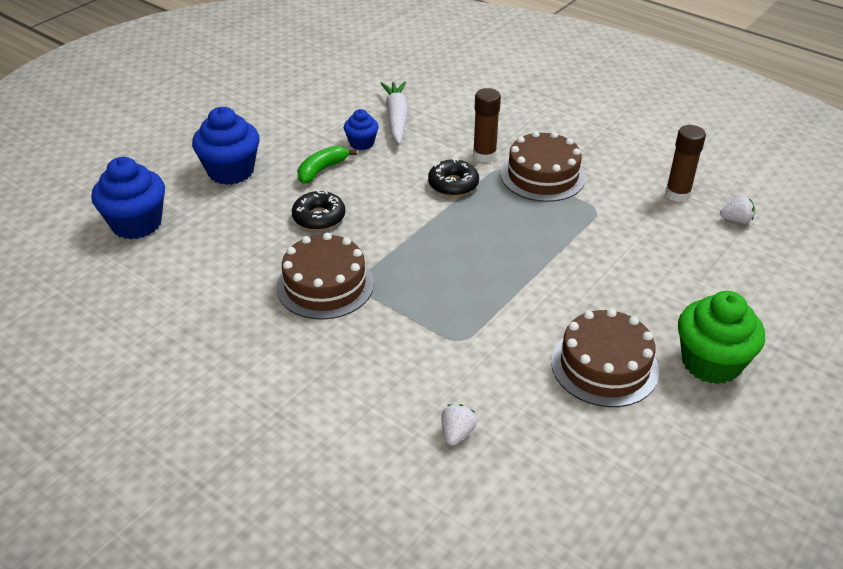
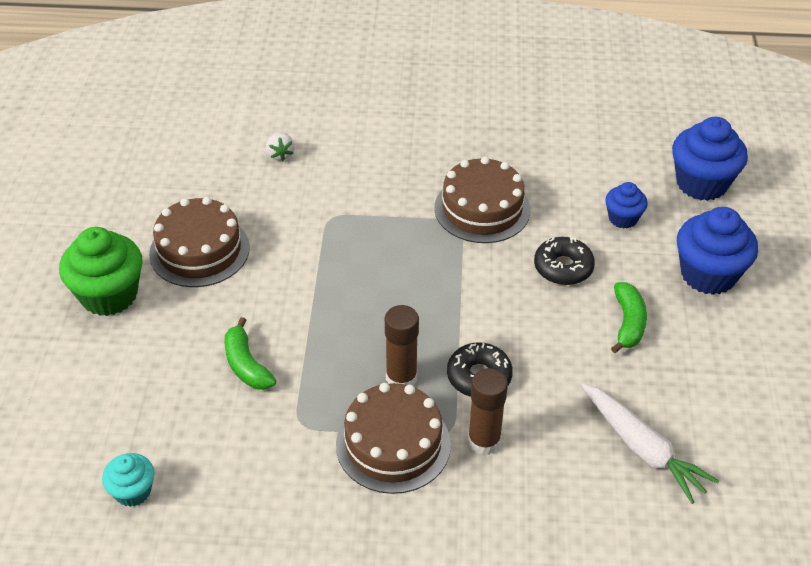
camera: 145 degrees right, 5 degrees up
(361, 143) = (633, 383): blue cupcake -> blue cupcake (623, 218)
(614, 258) = (246, 365): none -> green banana
(677, 194) = (218, 500): brown glue stick -> brown glue stick (401, 378)
(736, 220) = (133, 491): white strawberry -> turquoise cupcake

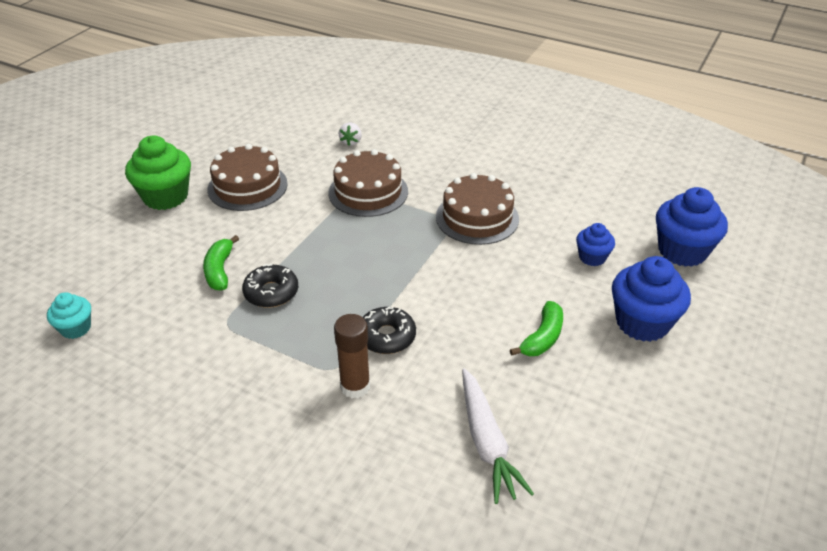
camera: 25 degrees right, 5 degrees down
(393, 444) = (282, 363): brown cake -> brown cake (368, 192)
(401, 378) = (325, 317): brown glue stick -> none
(563, 267) = (514, 278): black donut -> black donut (271, 292)

